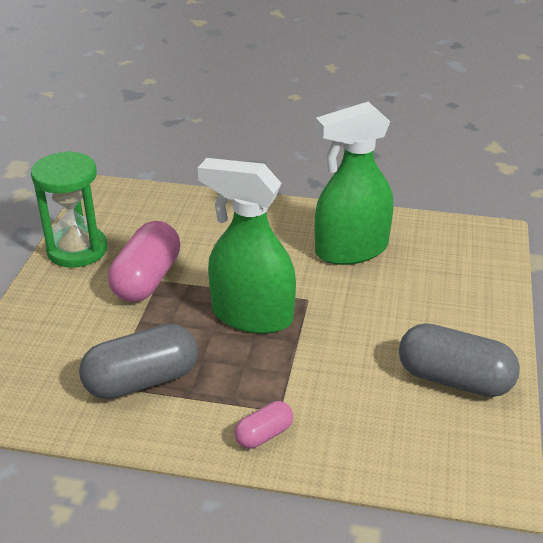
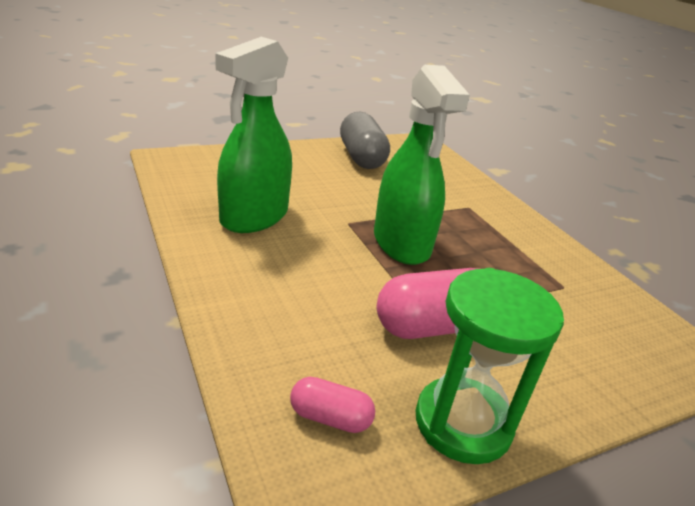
camera: 130 degrees left, 5 degrees down
(142, 381) = (536, 272): grey capsule -> none
(264, 435) = (494, 207): pink capsule -> pink capsule (330, 418)
(351, 250) = (254, 217): green spray bottle -> green spray bottle turned 90 degrees clockwise

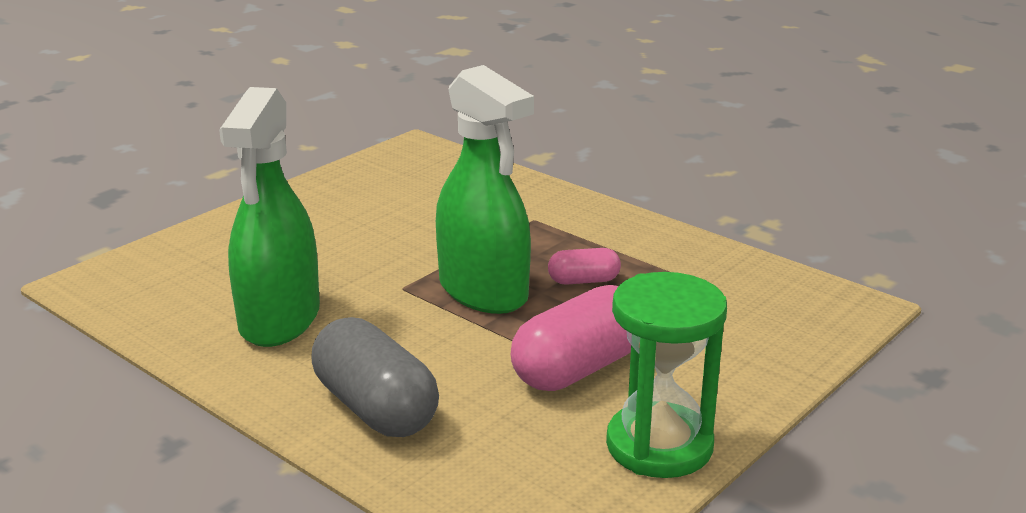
camera: 20 degrees left, 5 degrees down
(330, 418) = (531, 488): pink capsule -> pink capsule (583, 281)
(361, 157) = (354, 195): grey capsule -> grey capsule (375, 408)

